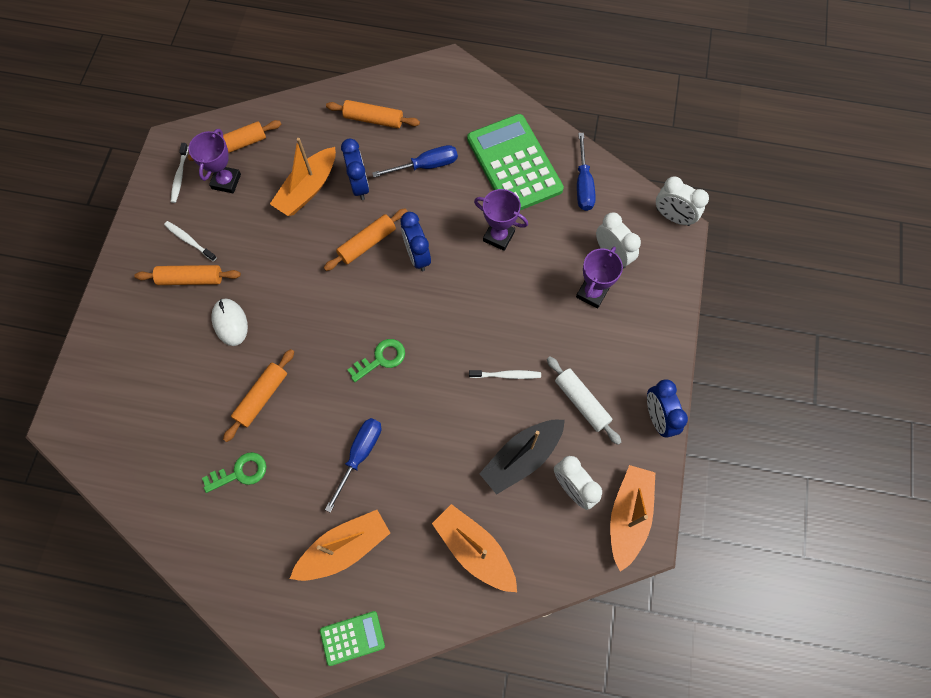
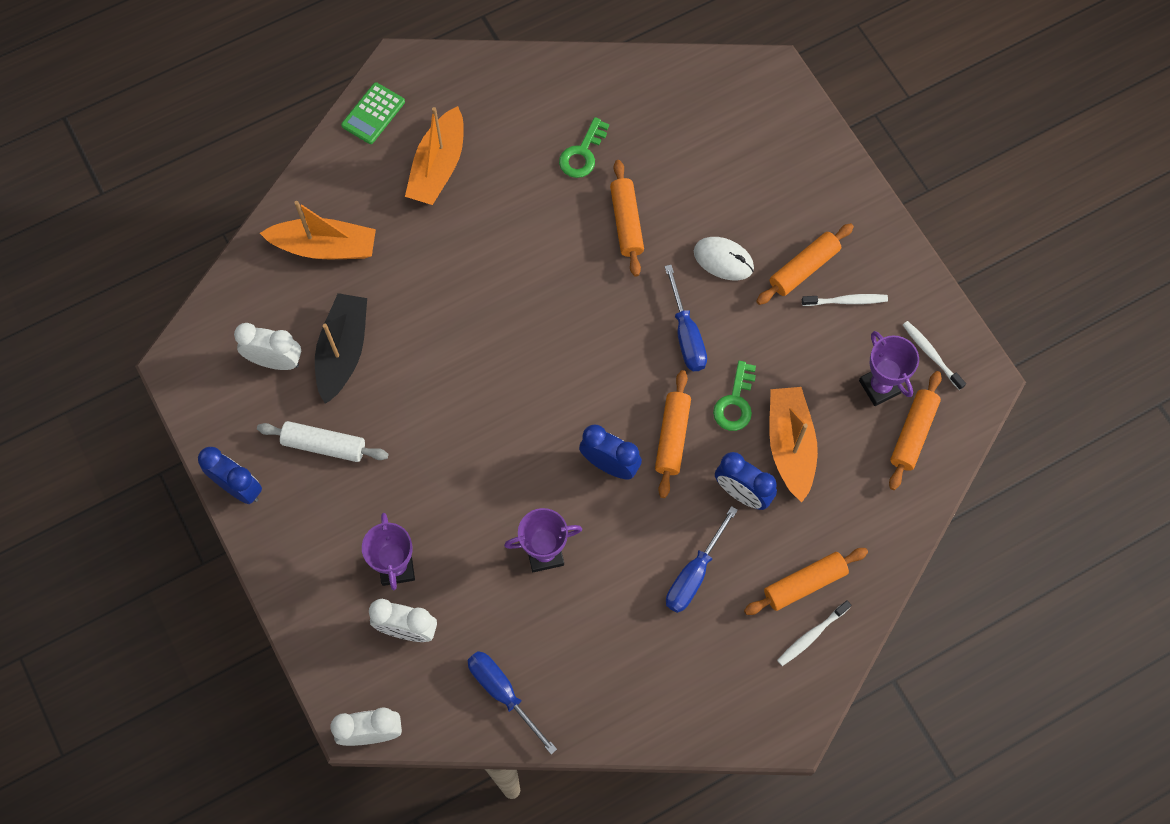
camera: 140 degrees right, 0 degrees up
(360, 455) = (492, 243): blue screwdriver -> blue screwdriver (686, 334)
(381, 359) = (550, 337): green key -> green key (735, 402)
(506, 375) = (417, 415): white toothbrush -> white toothbrush (811, 635)
(514, 164) = (600, 655): green calculator -> none
(628, 516) = (206, 375): orange boat -> none

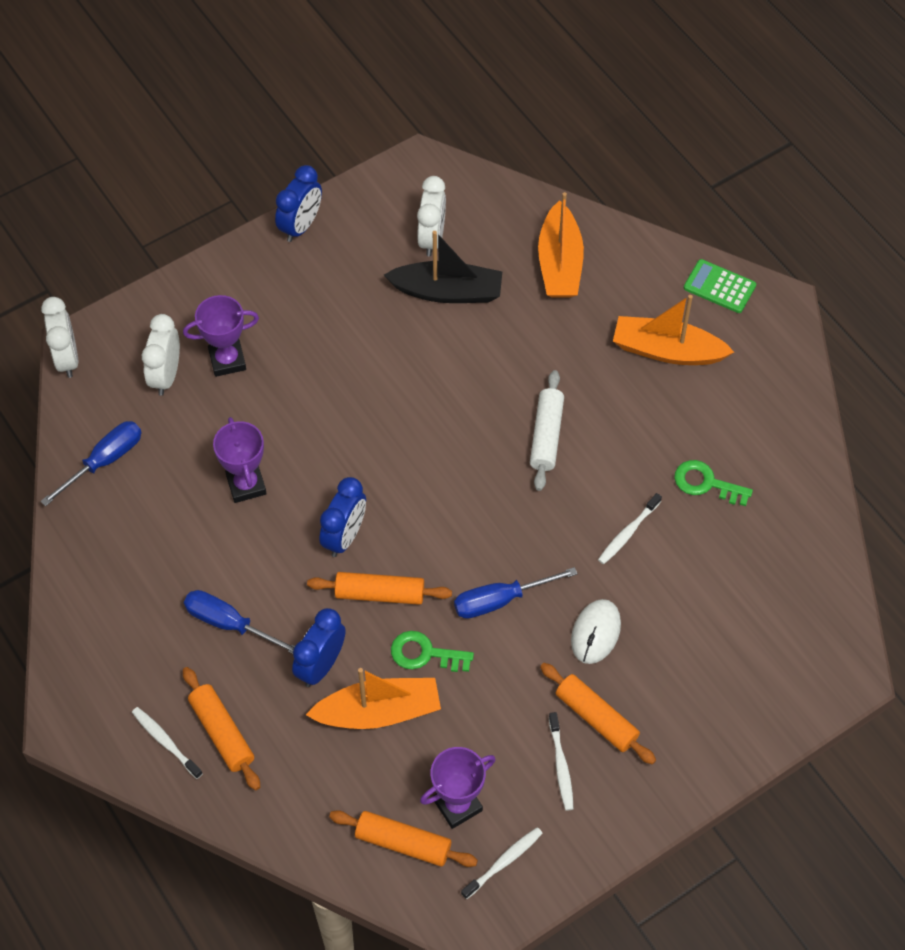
camera: 85 degrees right, 10 degrees down
(324, 445) = (348, 288): white rolling pin -> white rolling pin (546, 436)
(627, 222) = (628, 533): orange rolling pin -> white toothbrush

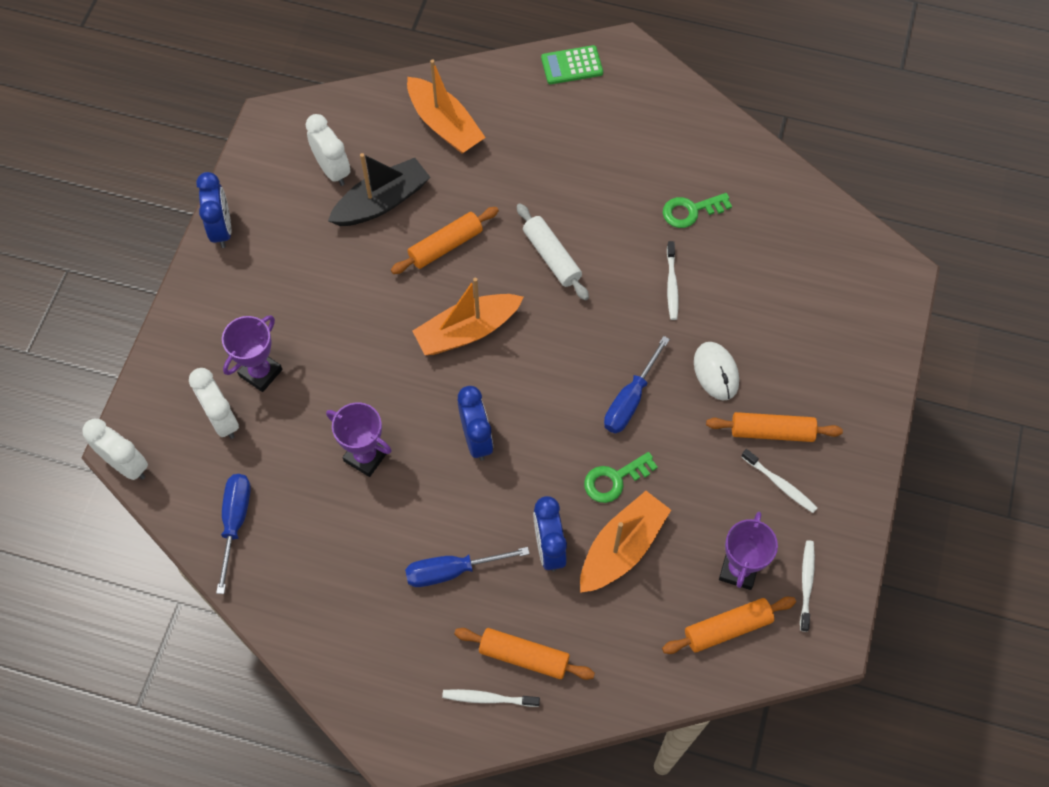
camera: 40 degrees left, 5 degrees up
(380, 593) = (541, 461): orange rolling pin -> orange rolling pin (445, 245)
(667, 350) = (578, 136): orange boat -> orange boat (467, 331)

